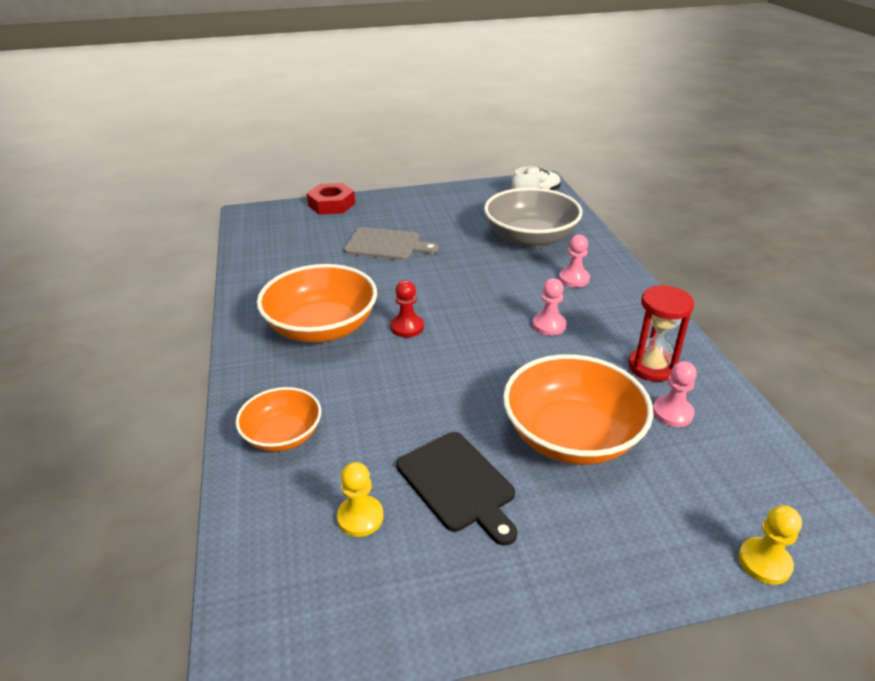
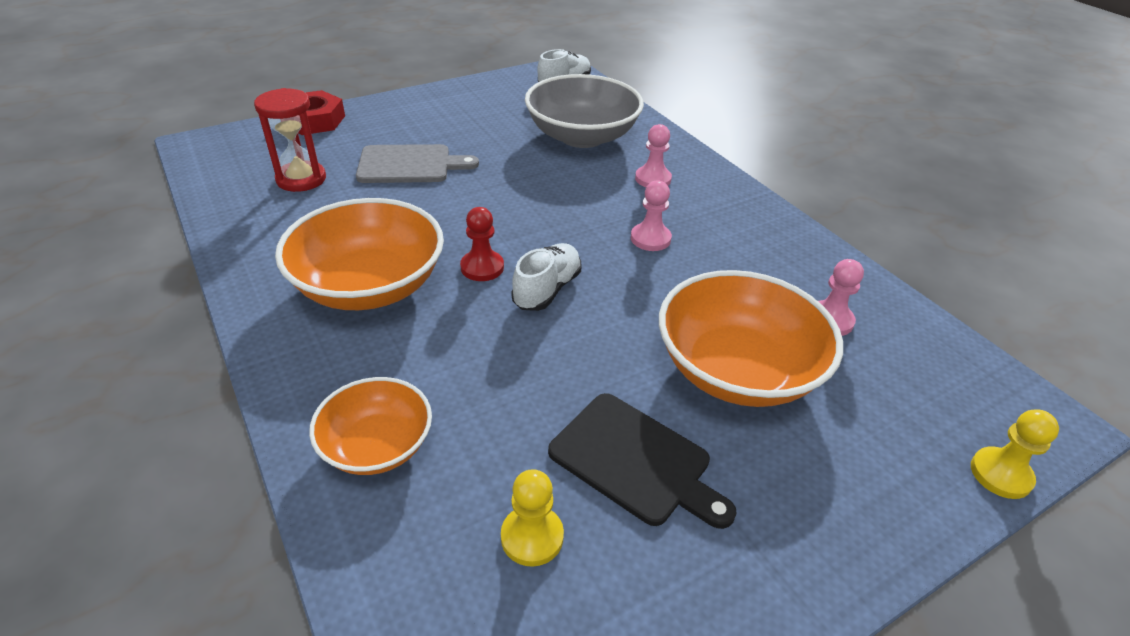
camera: 20 degrees left, 5 degrees up
(448, 351) = (547, 289): none -> white shoe
(652, 367) = (783, 270): red hourglass -> red hourglass (301, 179)

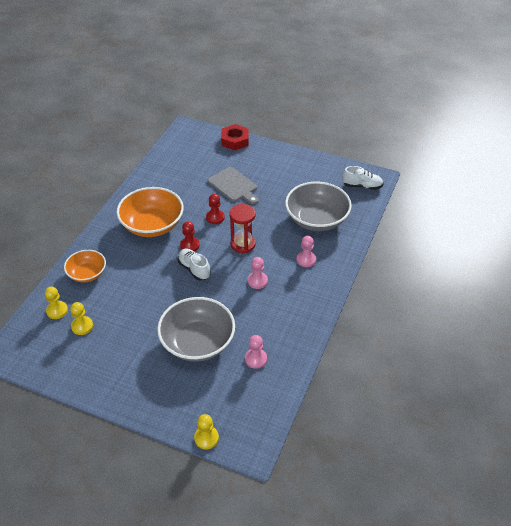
camera: 55 degrees right, 5 degrees up
(301, 179) = (193, 167): red hourglass -> red hourglass (243, 244)
(430, 566) = (57, 310): none -> yellow pawn
(453, 212) = (215, 217): none -> red pawn
(547, 289) = (194, 269): white shoe -> white shoe turned 120 degrees counterclockwise
(635, 461) = (129, 335): black cutting board -> none
(737, 370) = (197, 342): orange bowl -> grey bowl

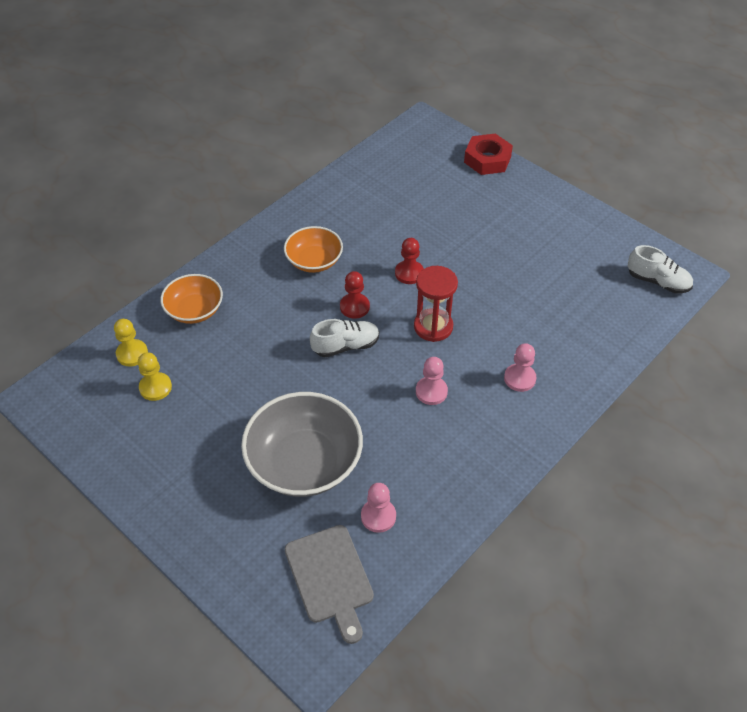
camera: 20 degrees right, 5 degrees up
(152, 225) = (314, 261): orange bowl -> orange bowl, size x0.59
(194, 269) = (346, 346): white shoe -> white shoe turned 90 degrees clockwise
(206, 438) = (255, 618): yellow pawn -> none
(234, 186) = (457, 230): grey cutting board -> grey cutting board (330, 578)
(316, 219) = (562, 317): grey bowl -> none

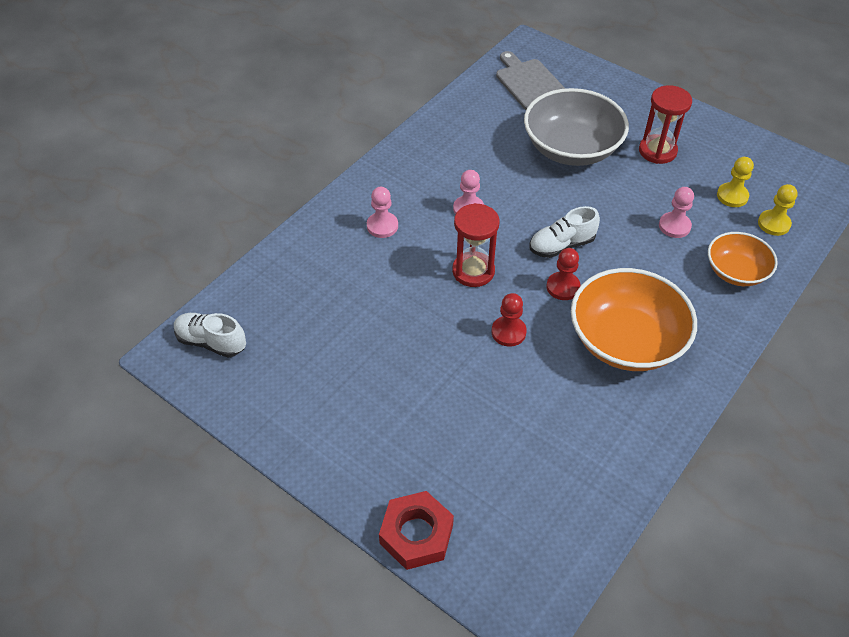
camera: 175 degrees right, 0 degrees up
(207, 451) = (657, 151): none -> red hourglass
(314, 261) = (626, 340): orange bowl -> orange bowl, size x1.70
(378, 516) = (501, 118): pink pawn -> pink pawn (674, 226)

